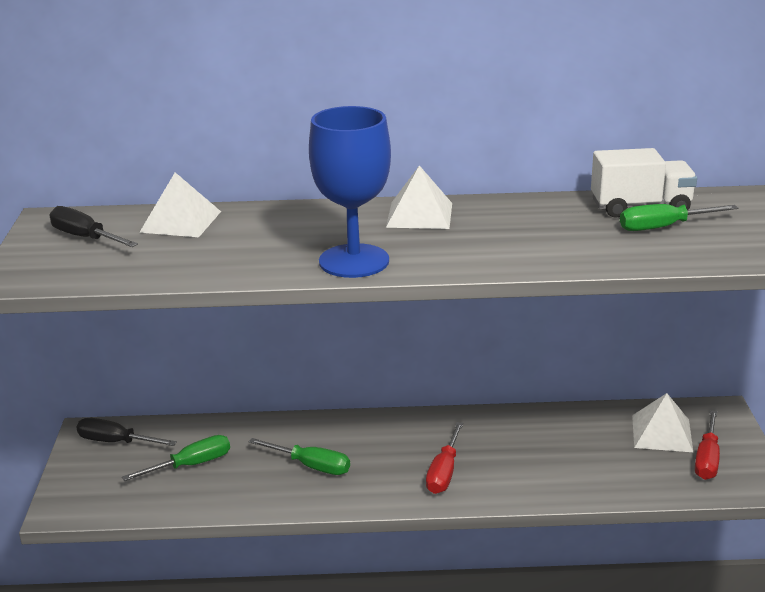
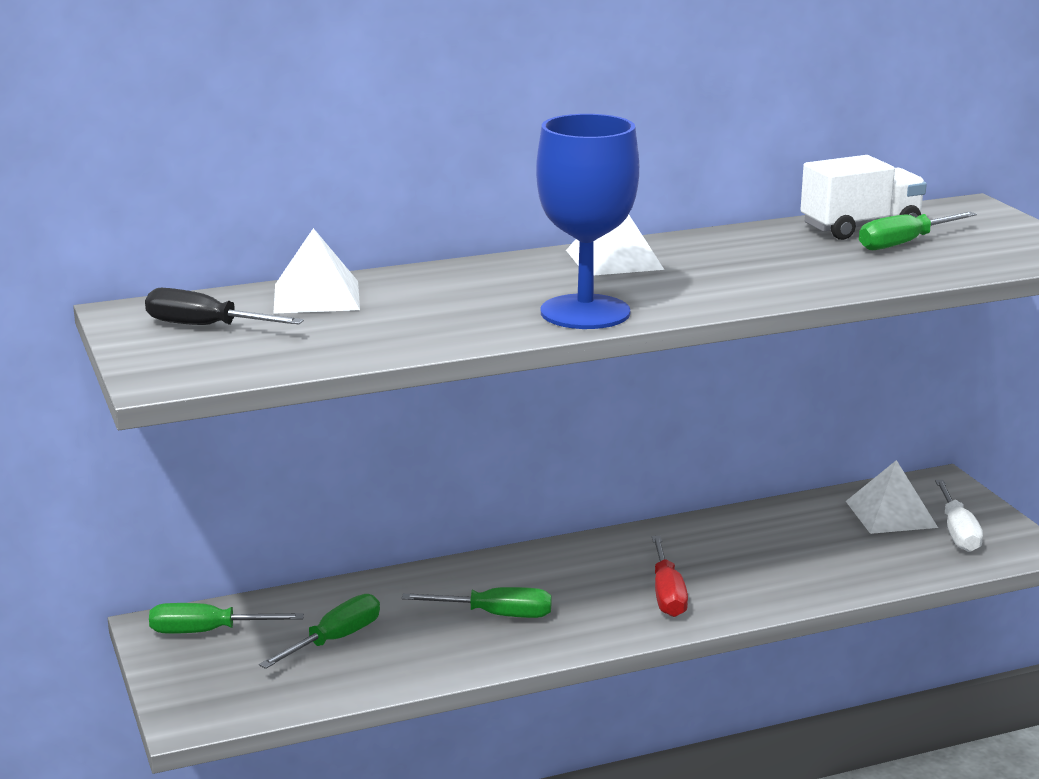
camera: 20 degrees left, 5 degrees down
(116, 442) = (208, 632): black screwdriver -> green screwdriver
(707, 459) = (957, 532): red screwdriver -> white screwdriver

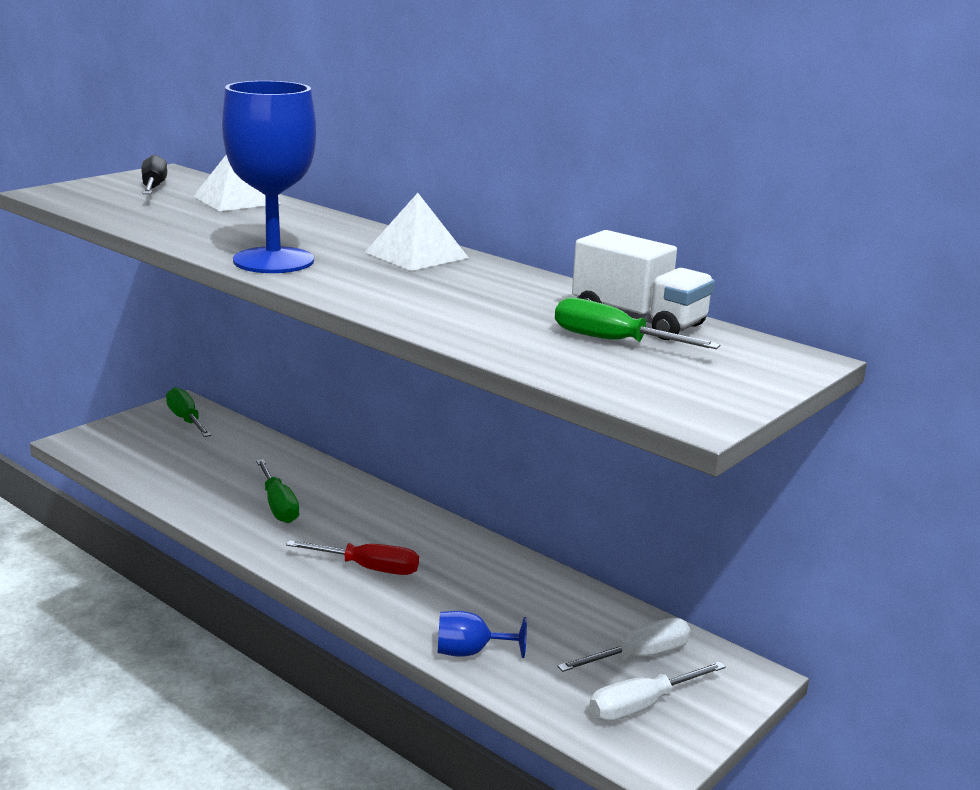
camera: 60 degrees right, 0 degrees up
(334, 640) = (202, 459): green screwdriver -> none
(667, 594) = (368, 568): red screwdriver -> red screwdriver turned 135 degrees counterclockwise
(843, 580) = (470, 652): none -> blue goblet
(891, 514) = (638, 656): white pyramid -> white screwdriver

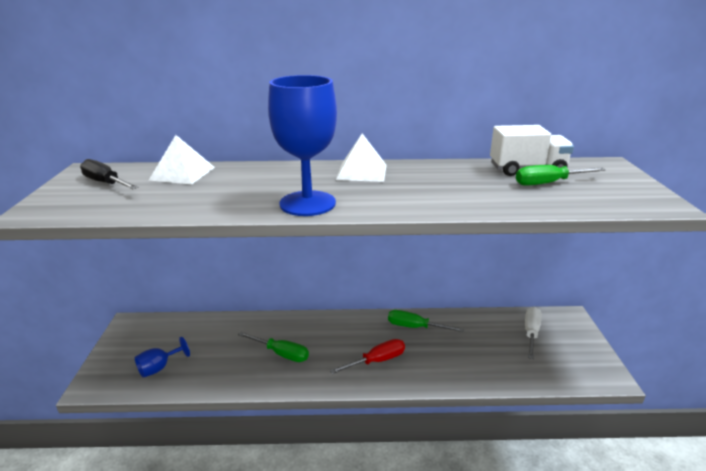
camera: 40 degrees left, 5 degrees up
(186, 420) = (147, 332): green screwdriver -> green screwdriver (415, 327)
(470, 652) = (481, 374): blue goblet -> blue goblet (159, 368)
(642, 706) = (566, 354): white screwdriver -> none

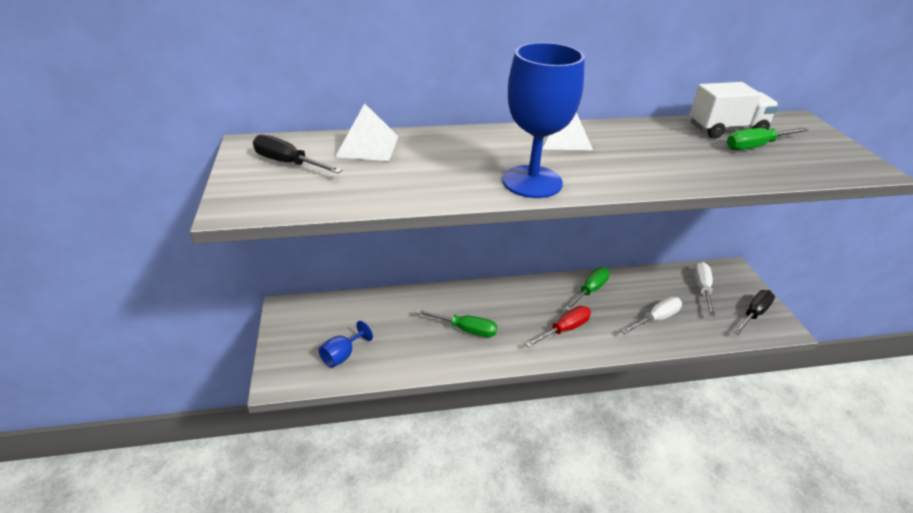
camera: 10 degrees left, 10 degrees up
(415, 327) = (590, 290): green screwdriver -> green screwdriver turned 120 degrees clockwise
(473, 358) = (656, 319): none -> white screwdriver
(579, 361) = (753, 314): none -> black screwdriver

